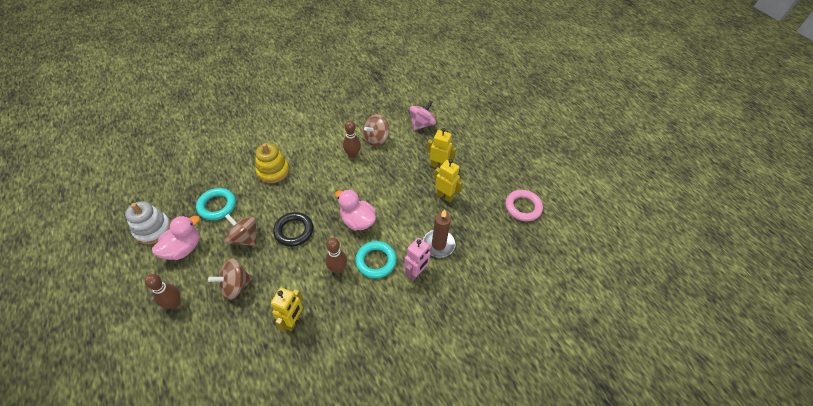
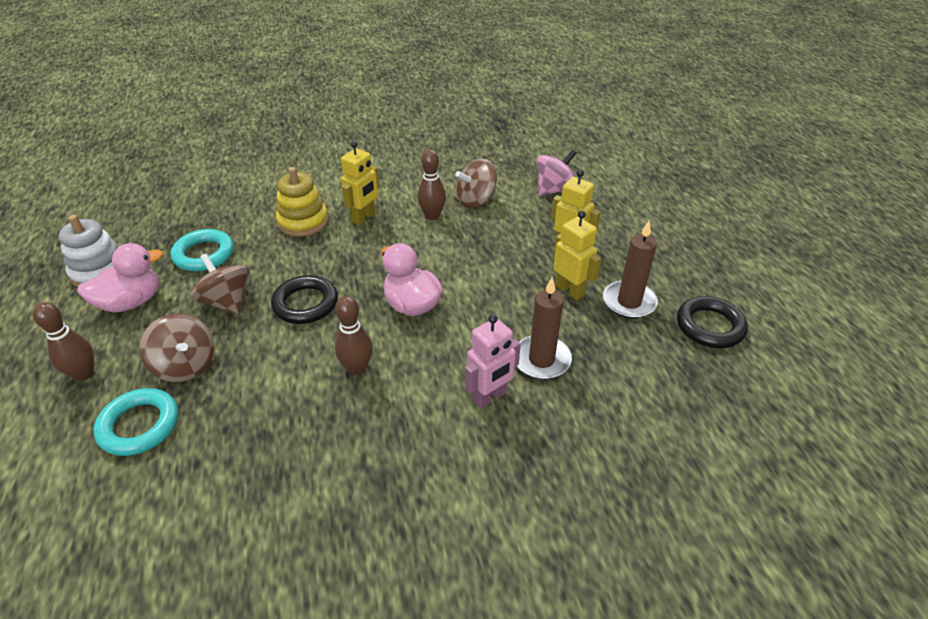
camera: 15 degrees right, 10 degrees down
(235, 286) = (186, 365): brown spinning top -> brown spinning top turned 120 degrees counterclockwise
(293, 321) = (256, 433): yellow robot -> yellow robot (364, 217)
(376, 261) = (425, 367): turquoise ring -> turquoise ring (139, 425)
(478, 198) = (629, 302): none -> brown candle
(523, 207) = (710, 326): pink ring -> black ring

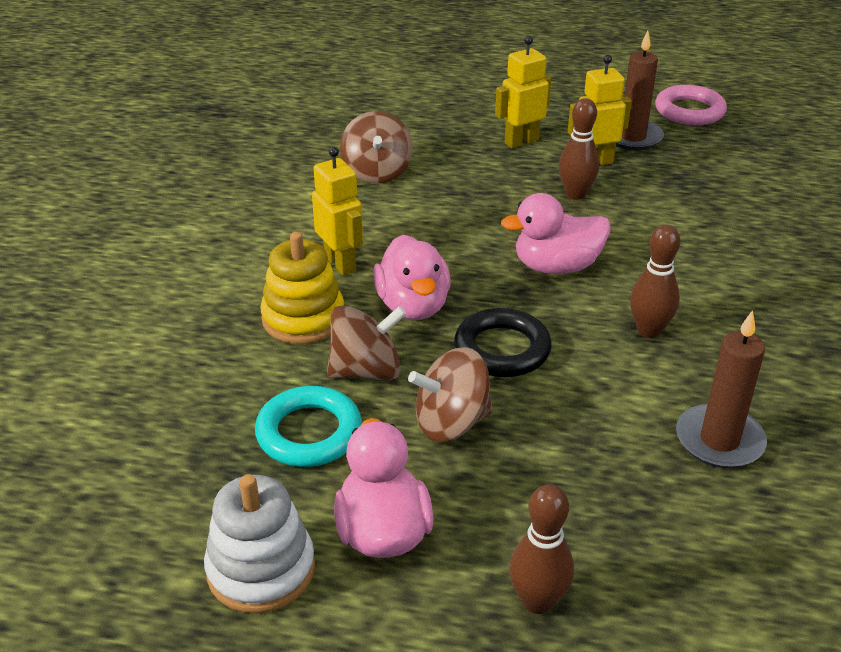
camera: 65 degrees left, 5 degrees down
(139, 425) = (677, 541): turquoise ring -> none
(186, 365) = (573, 481): brown spinning top -> brown spinning top (366, 371)
(334, 256) = (413, 306): none -> pink duck
(432, 216) = (383, 210): brown bowling pin -> brown bowling pin (575, 194)
(489, 397) = (734, 253): pink robot -> none
(541, 360) = (693, 208): brown candle -> brown candle (719, 440)
(555, 190) = (403, 118): pink spinning top -> none
(710, 326) = (689, 111): black ring -> pink ring

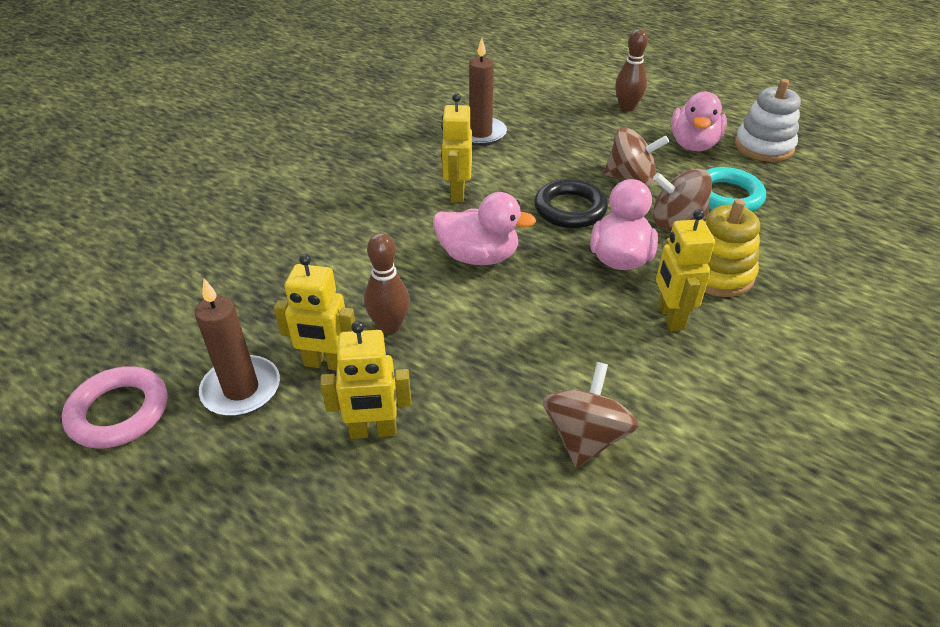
camera: 155 degrees left, 5 degrees up
(649, 330) = (457, 193): brown bowling pin -> yellow robot

